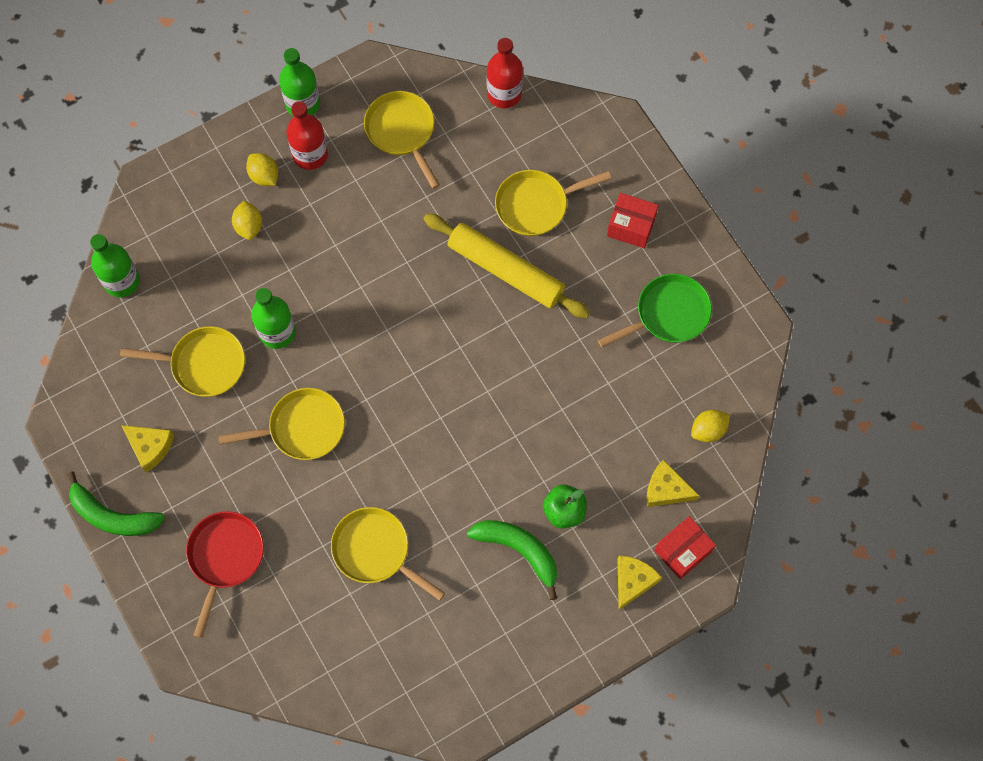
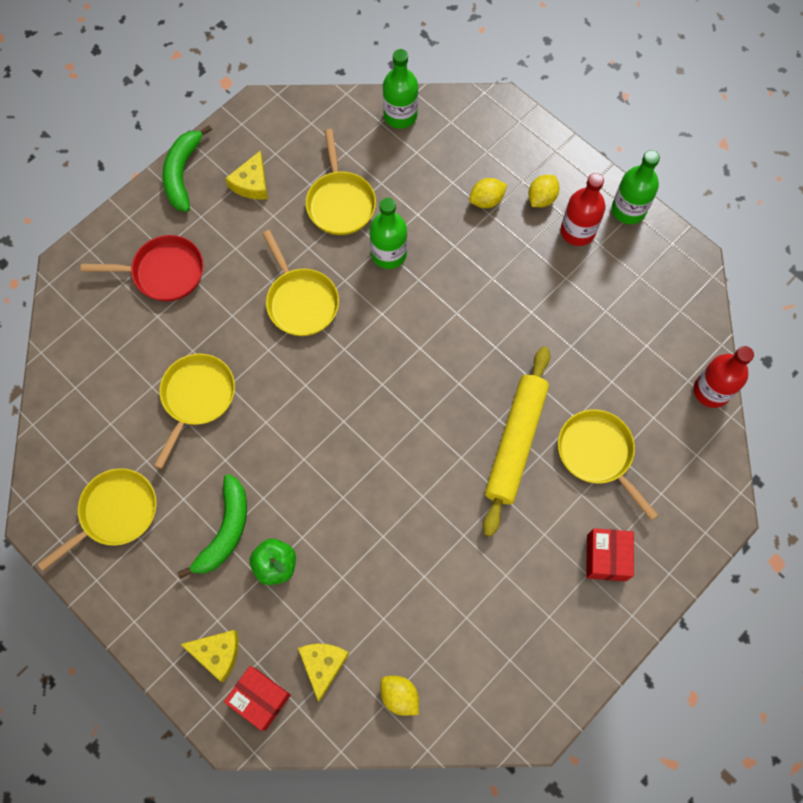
camera: 75 degrees right, 0 degrees up
(402, 132) = (632, 306): yellow pan -> yellow pan (115, 513)
(668, 314) = (518, 621): green pan -> none

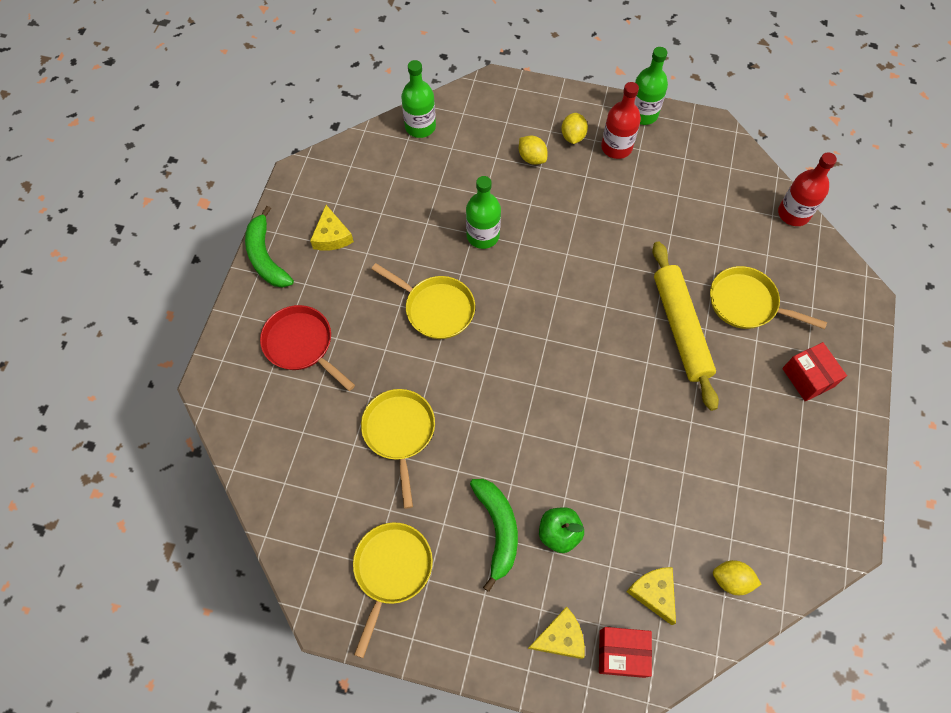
camera: 30 degrees left, 5 degrees down
(163, 272) = (302, 345): red pan -> red pan turned 105 degrees counterclockwise
(340, 202) = (416, 215): yellow pan -> none
(486, 200) = (532, 158): yellow lemon -> yellow lemon turned 75 degrees counterclockwise

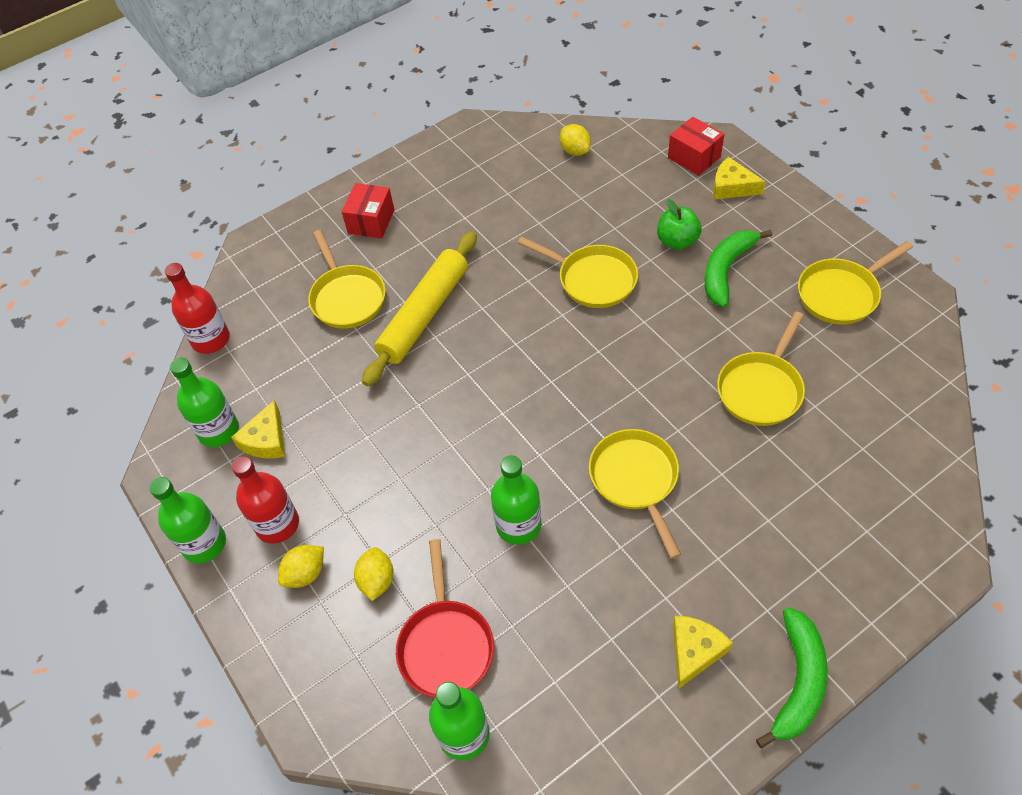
camera: 135 degrees left, 10 degrees down
(302, 345) = (813, 537): red pan -> red pan (446, 644)
(592, 445) = (592, 279): none -> yellow pan
(654, 593) = (638, 173): yellow cheese -> yellow cheese (266, 440)
(712, 168) = (219, 431): none -> green bottle

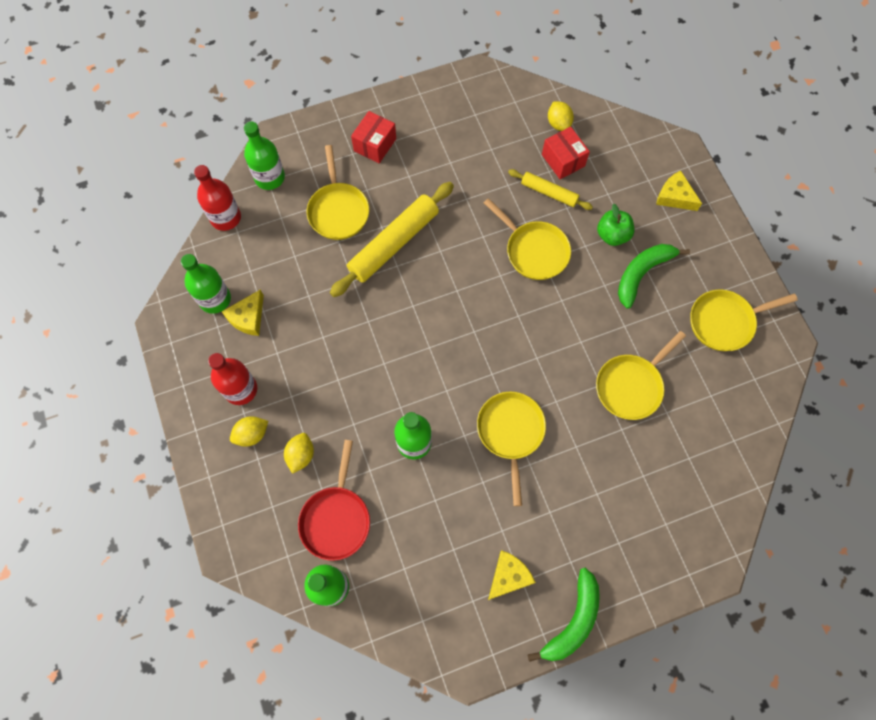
camera: 10 degrees right, 15 degrees up
(204, 543) = (185, 389): green bottle -> green bottle (269, 177)
(588, 218) = (549, 193): none -> yellow rolling pin
(694, 157) = (654, 159): red box -> red box (563, 160)

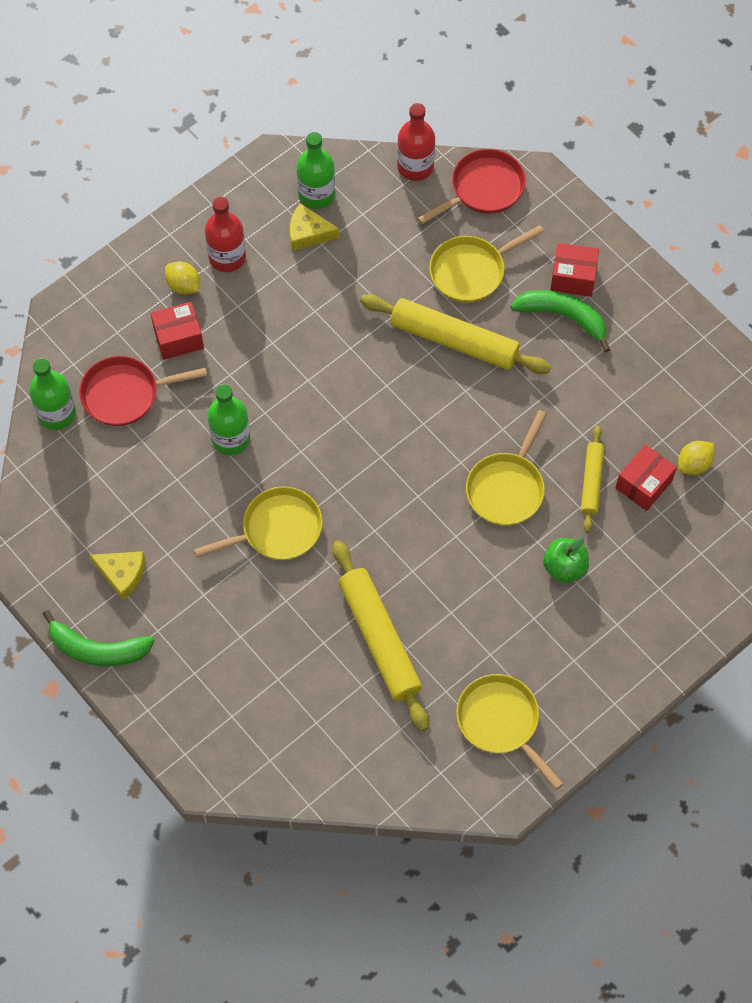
camera: 70 degrees right, 5 degrees down
(269, 177) = (483, 189): green bottle -> red pan
(301, 455) = (178, 338): yellow lemon -> red box
(631, 386) = (379, 639): yellow pan -> yellow rolling pin
(642, 274) = (526, 614): green banana -> green banana (563, 317)
(674, 196) = (649, 624): yellow cheese -> none

